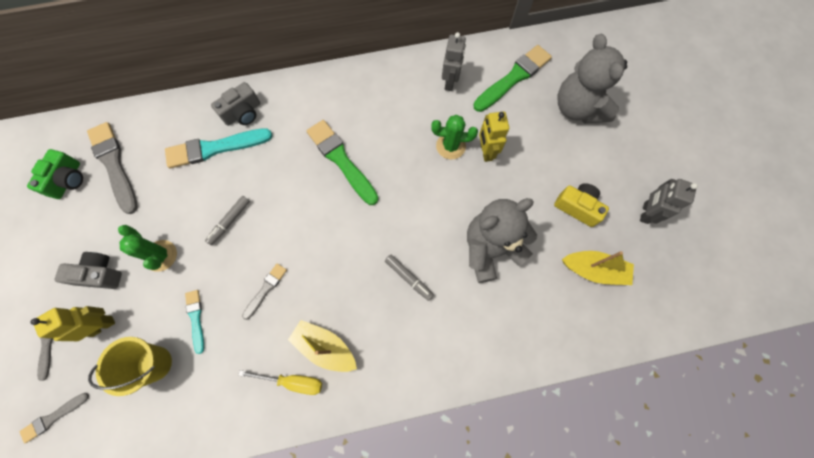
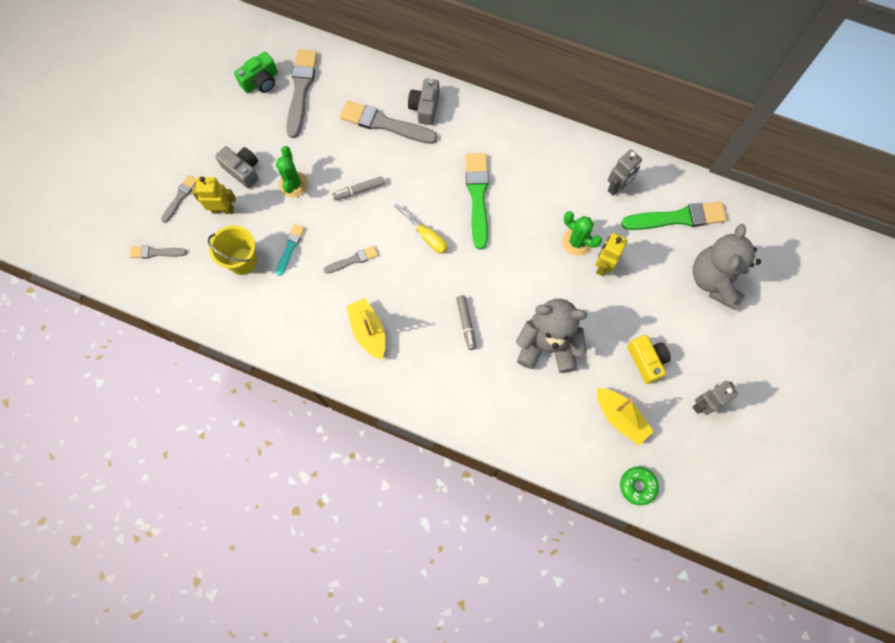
camera: 35 degrees right, 0 degrees up
(215, 148) = (385, 124): turquoise brush -> grey brush
(243, 113) = (425, 107): grey camera -> grey camera turned 105 degrees clockwise
(293, 381) = (329, 339): yellow screwdriver -> yellow screwdriver (426, 236)
(651, 320) = (637, 486): none -> green donut

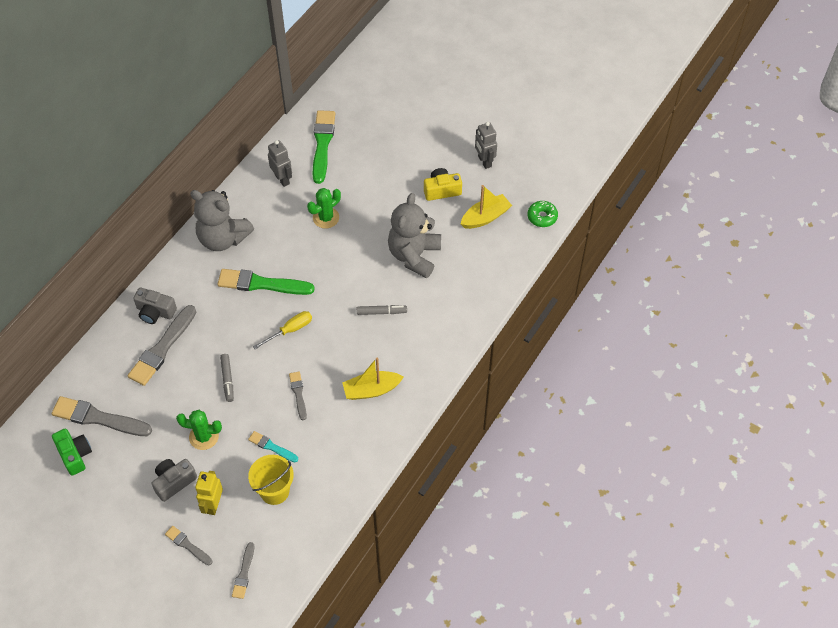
camera: 80 degrees left, 15 degrees down
(603, 265) = (352, 203): yellow robot -> none
(715, 280) = (383, 131): grey teddy bear -> grey teddy bear (223, 238)

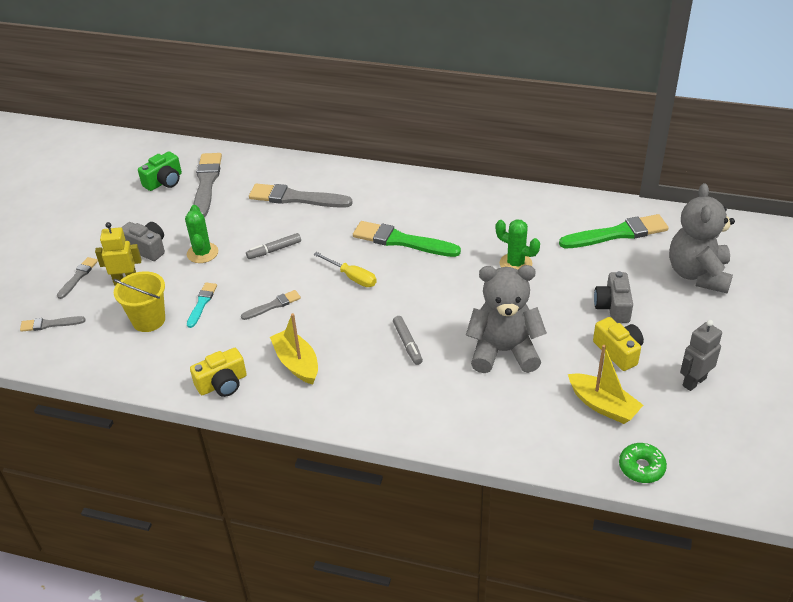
camera: 75 degrees right, 15 degrees down
(155, 312) = (336, 182): grey camera -> grey camera (613, 307)
(223, 238) = (446, 199): grey teddy bear -> grey teddy bear (698, 274)
(262, 284) = (402, 241): green brush -> green brush turned 60 degrees counterclockwise
(282, 179) = (547, 218): grey robot -> none
(372, 445) = (222, 384): none -> yellow camera

